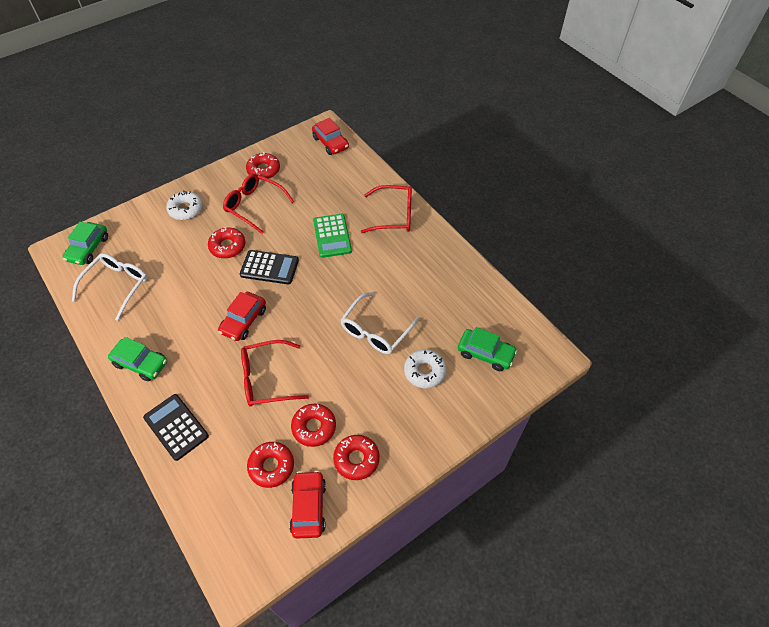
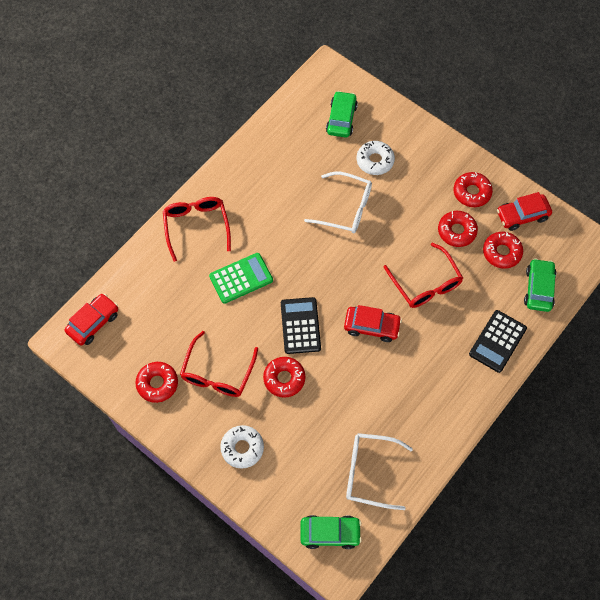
camera: 105 degrees left, 10 degrees up
(141, 363) = (449, 402): green car -> green car (538, 289)

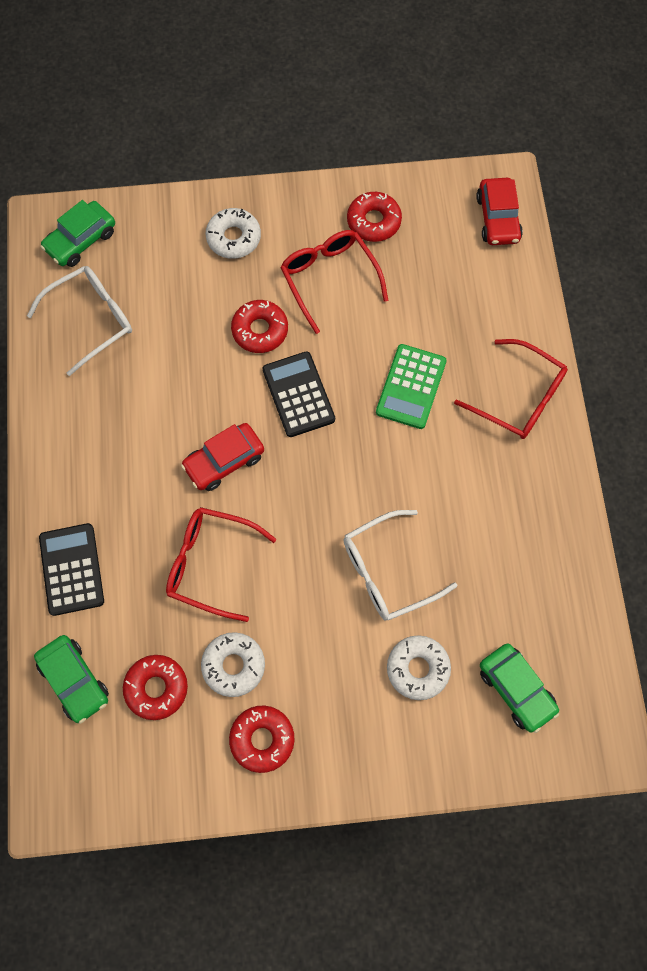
camera: 135 degrees right, 5 degrees up
(300, 326) = (298, 394): black calculator -> black calculator turned 150 degrees counterclockwise
(456, 231) = (233, 665): red donut -> white donut
(522, 215) = (172, 766): red car -> none

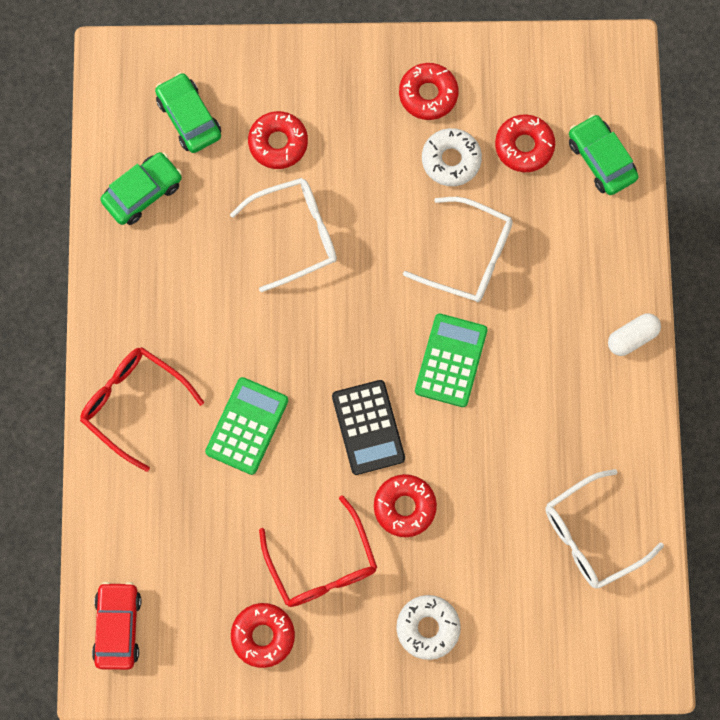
camera: 175 degrees left, 5 degrees up
(48, 497) = (632, 337): none -> white capsule
(72, 569) = (606, 263): black calculator -> none
(81, 240) = (605, 640): green car -> green car (142, 192)
(210, 564) = (469, 256): red glasses -> white glasses
(224, 461) = (451, 360): red car -> green calculator
(417, 669) = (278, 143): white donut -> red donut

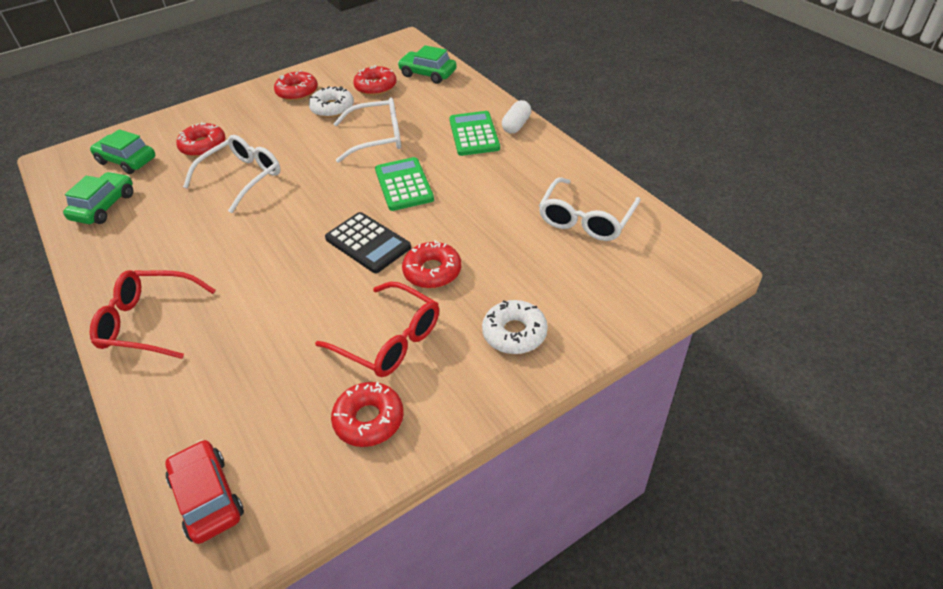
camera: 30 degrees left, 30 degrees down
(247, 426) = (264, 288): green calculator -> green calculator (474, 134)

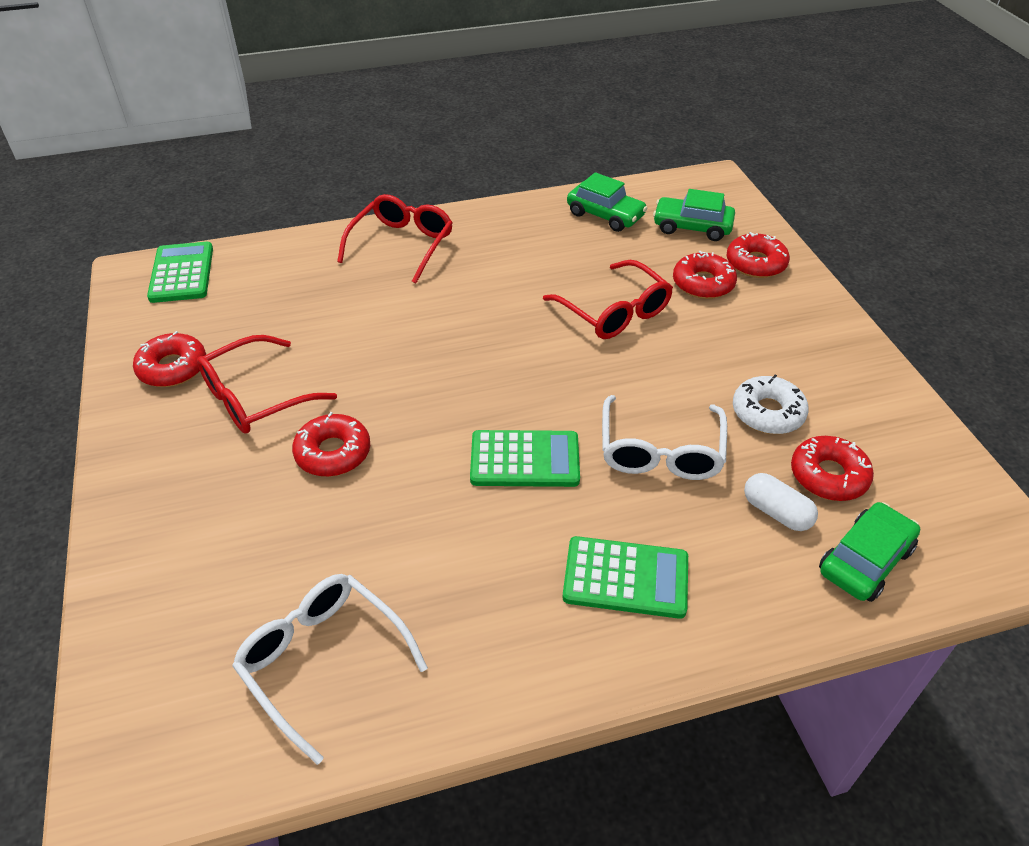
camera: 105 degrees right, 0 degrees up
(127, 161) = (692, 227): green car -> green car turned 120 degrees counterclockwise
(207, 497) = (182, 273): red car -> green calculator
(242, 178) = (614, 312): white glasses -> red glasses
(297, 92) = (831, 379): red donut -> red donut (755, 263)
(368, 243) = (421, 404): black calculator -> none
(514, 333) = (182, 503): white donut -> none
(516, 125) = (632, 652): white capsule -> white capsule (776, 512)

